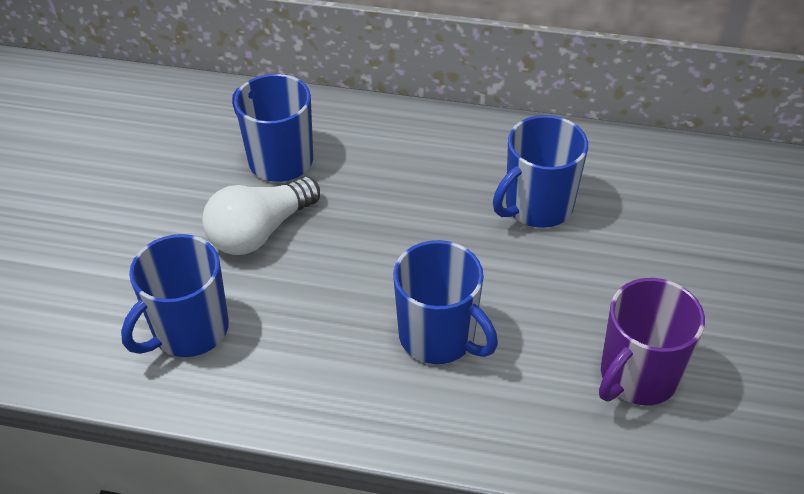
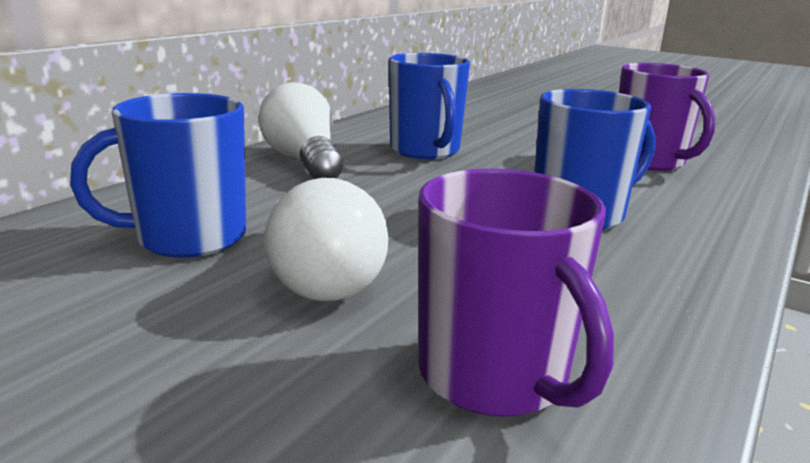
camera: 70 degrees left, 25 degrees down
(189, 331) = (495, 377): blue mug -> purple mug
(450, 148) = (303, 161): none -> white light bulb

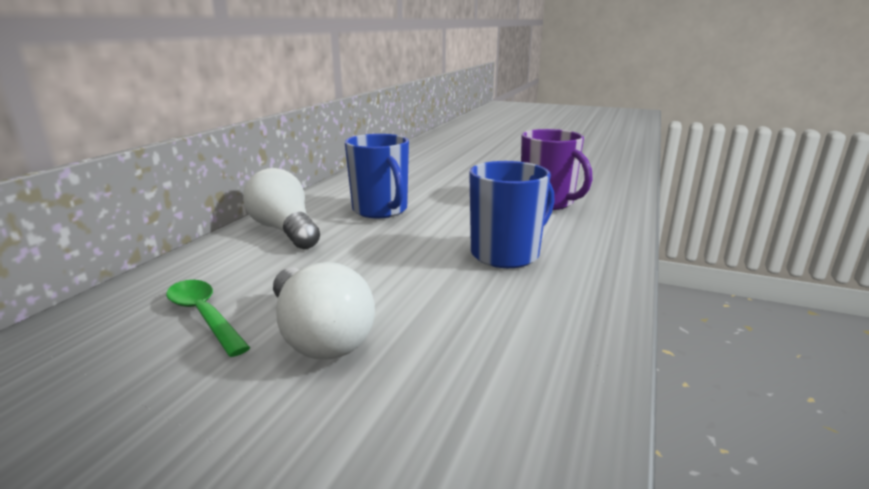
camera: 10 degrees left, 0 degrees up
(188, 238) = (204, 315): blue mug -> green spoon
(495, 377) = (471, 404): purple mug -> none

